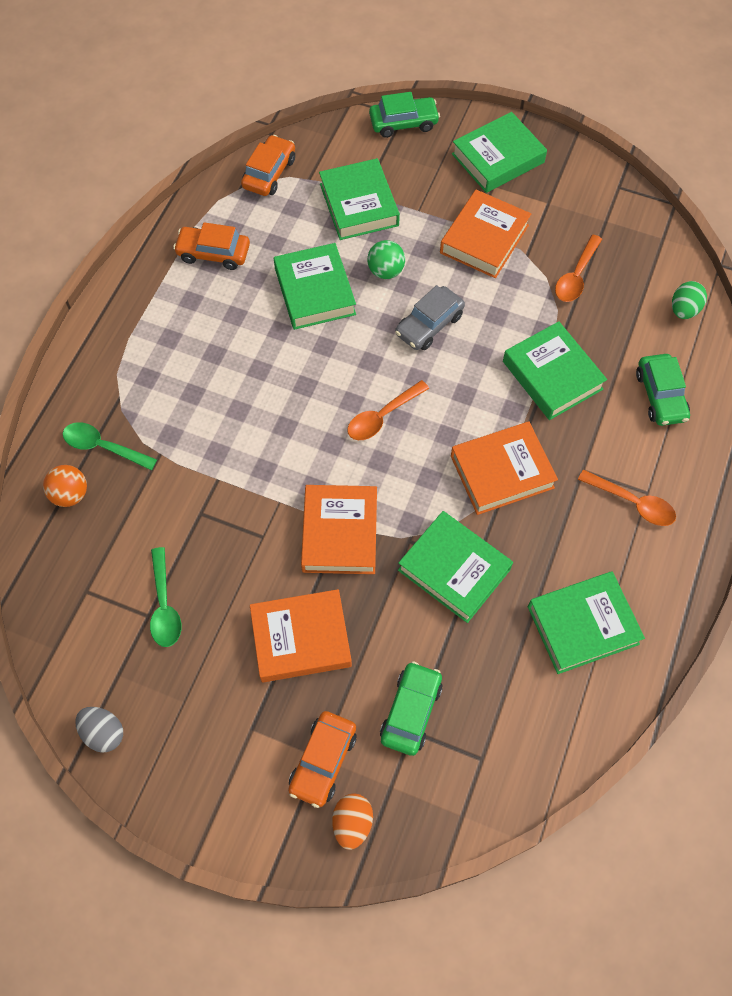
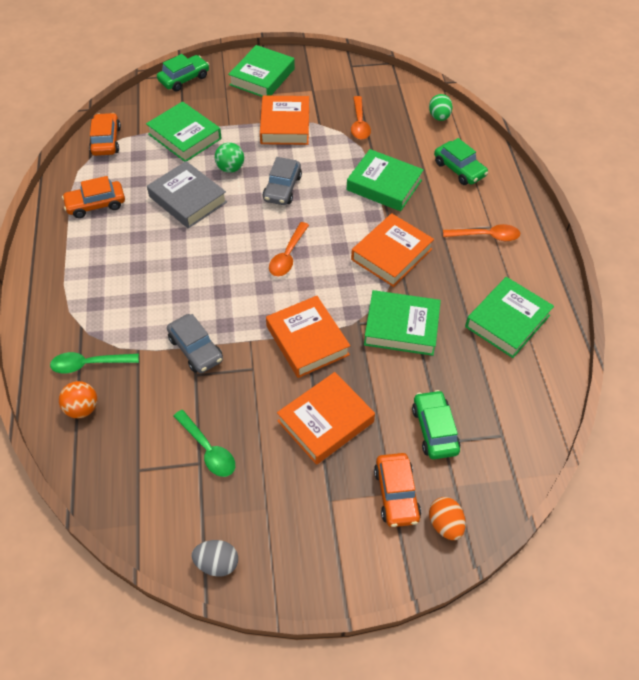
camera: 30 degrees left, 10 degrees down
(218, 483) = (196, 349): none -> grey car
(314, 291) = (188, 199): green book -> grey book

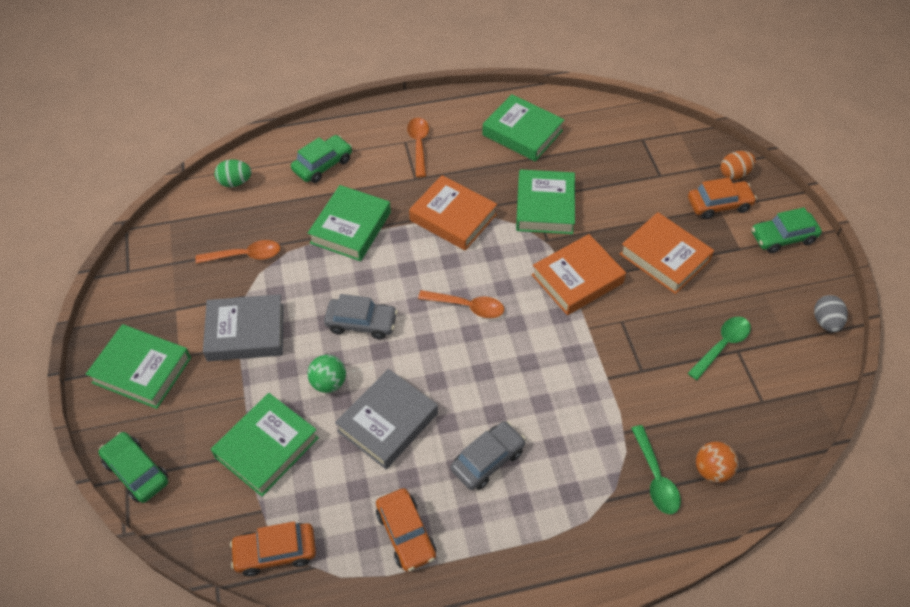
camera: 95 degrees left, 0 degrees up
(196, 349) = (610, 375): grey car -> grey car (487, 460)
(285, 125) = (246, 332): orange book -> grey book
(434, 430) = (650, 181): green car -> green car (782, 237)

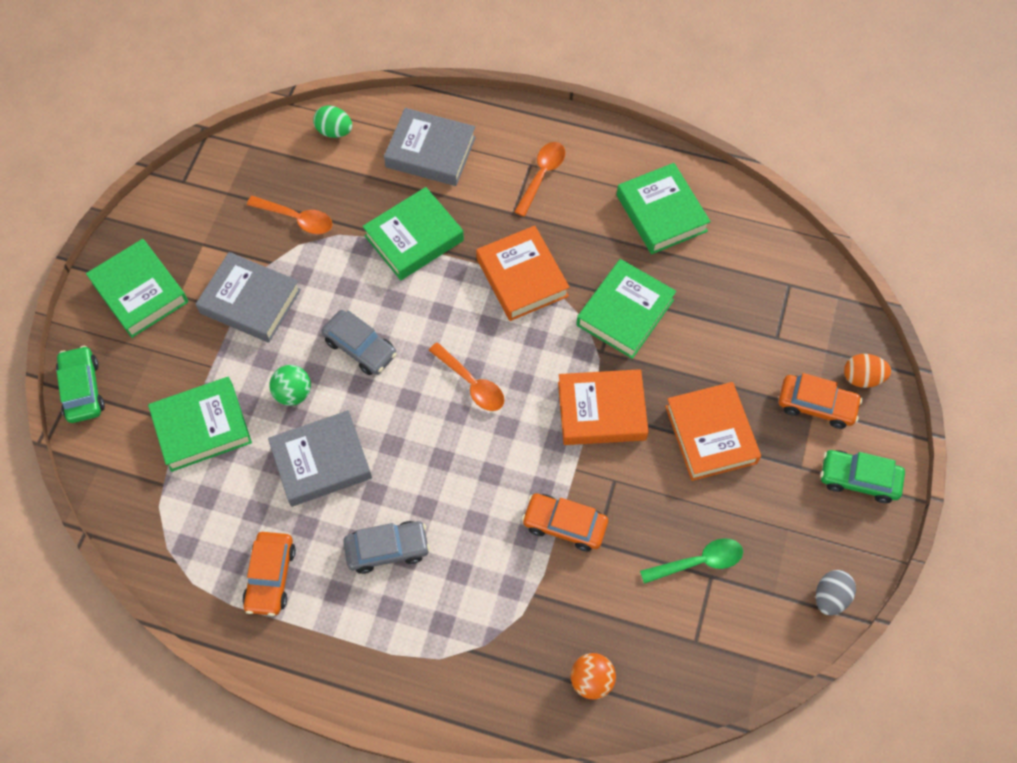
camera: 30 degrees right, 10 degrees up
(275, 552) = (152, 529): orange car -> orange car (564, 525)
(323, 165) = (430, 152): green car -> grey book
(655, 477) = (532, 656): green spoon -> none

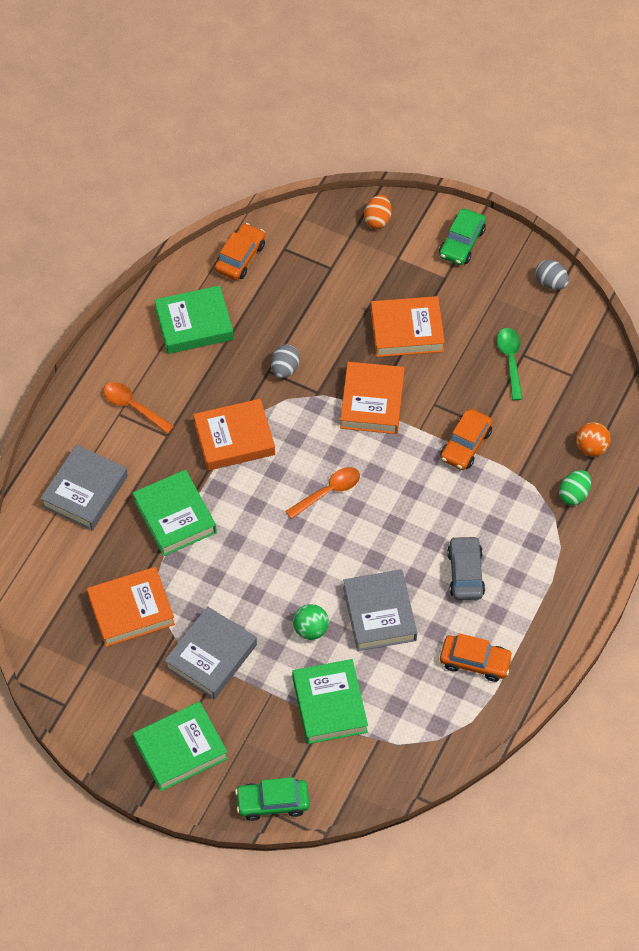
camera: 80 degrees left, 5 degrees down
(296, 218) = (131, 610): orange spoon -> orange book
(334, 131) = (40, 568): green egg -> green egg (574, 494)
(360, 347) = (276, 572): grey car -> none
(625, 312) = (285, 369): green book -> grey egg
(816, 405) = (395, 255): orange car -> orange car (240, 257)

